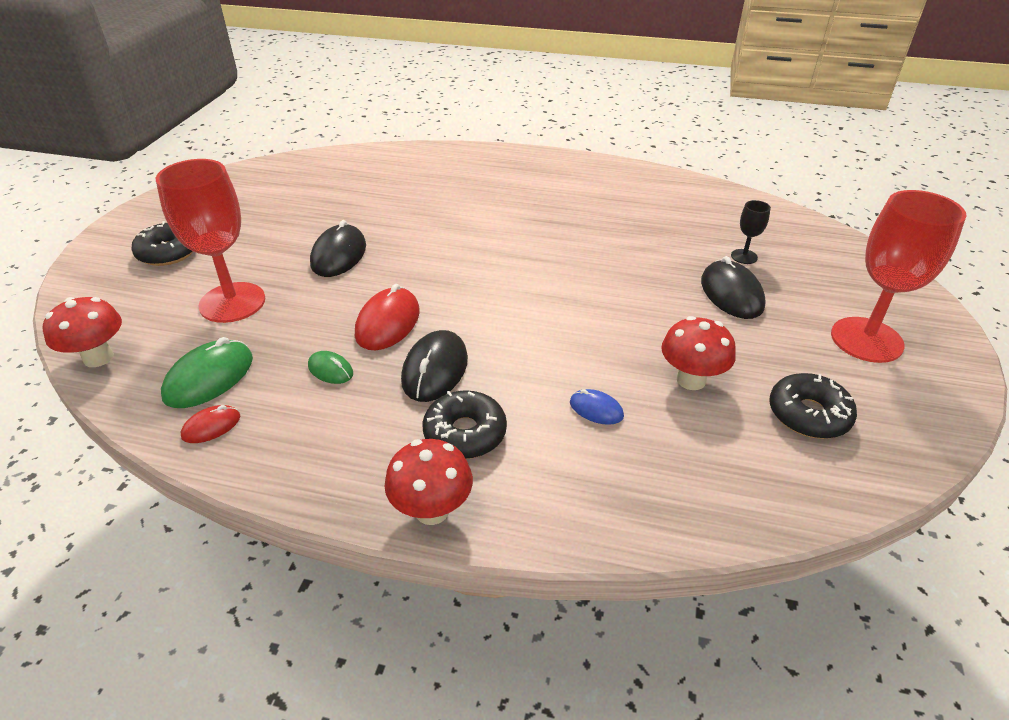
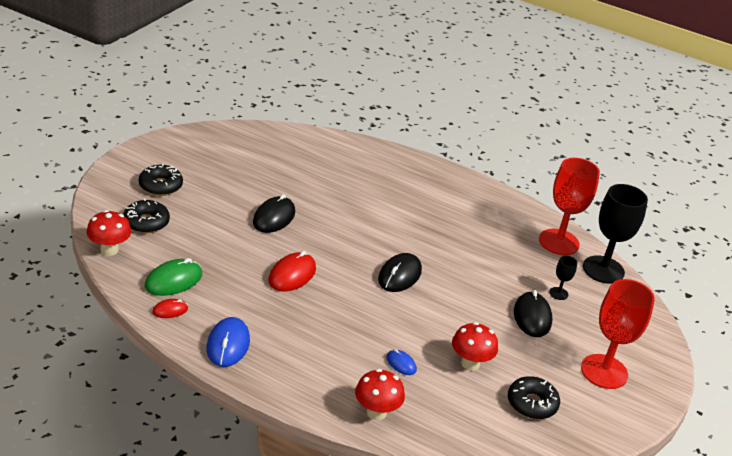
camera: 10 degrees right, 5 degrees down
(232, 302) = (196, 234): red goblet -> red goblet (559, 242)
(319, 457) = (228, 344): none -> blue mouse
(330, 370) = (247, 295): green mouse -> none
(432, 510) = (282, 390): red mushroom -> red mushroom (376, 412)
(435, 369) = (311, 313): black mouse -> black mouse (399, 275)
(465, 433) = (316, 355): black donut -> black donut (146, 222)
(775, 216) = (603, 270): none -> black goblet

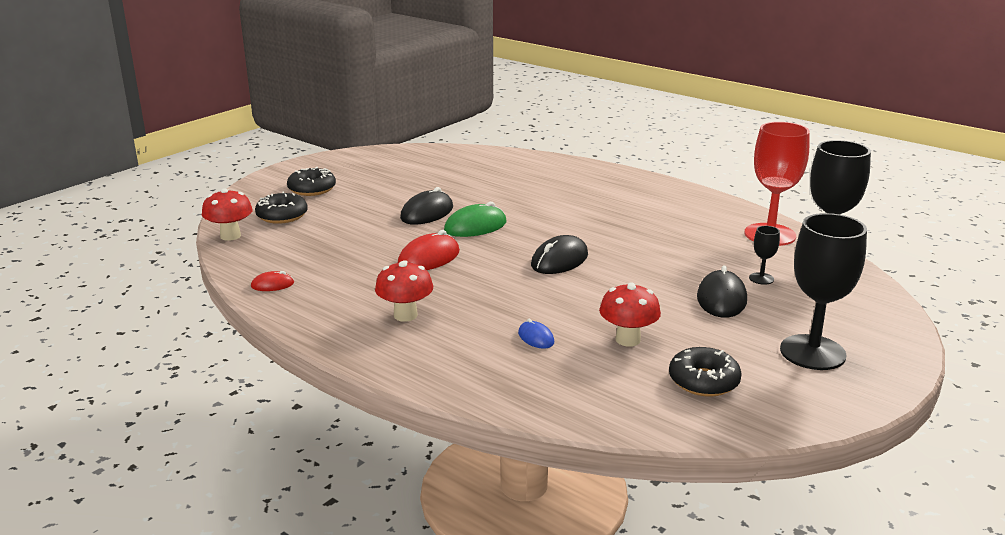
camera: 15 degrees right, 10 degrees down
(173, 280) = (289, 261): green mouse -> green mouse (475, 226)
(228, 344) = (326, 315): blue mouse -> none
(376, 412) = (488, 383): red mushroom -> red mushroom (405, 315)
(604, 371) = (812, 352): red goblet -> black goblet

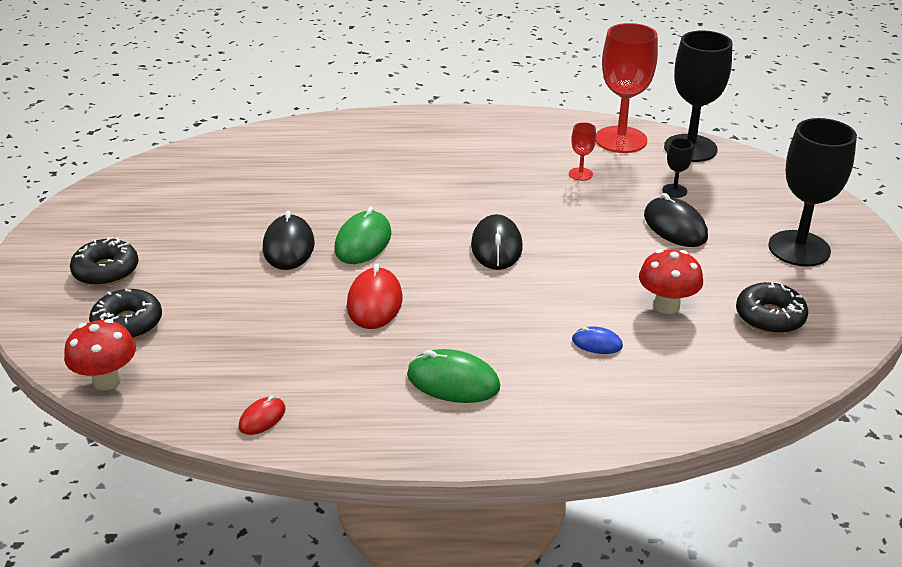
camera: 40 degrees left, 10 degrees up
(405, 315) = (453, 381): red mushroom -> green mouse
(697, 243) = (580, 174): none -> red goblet

